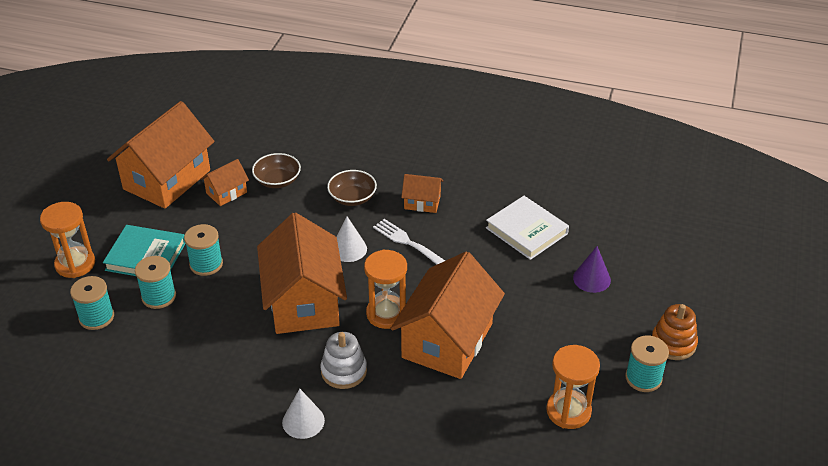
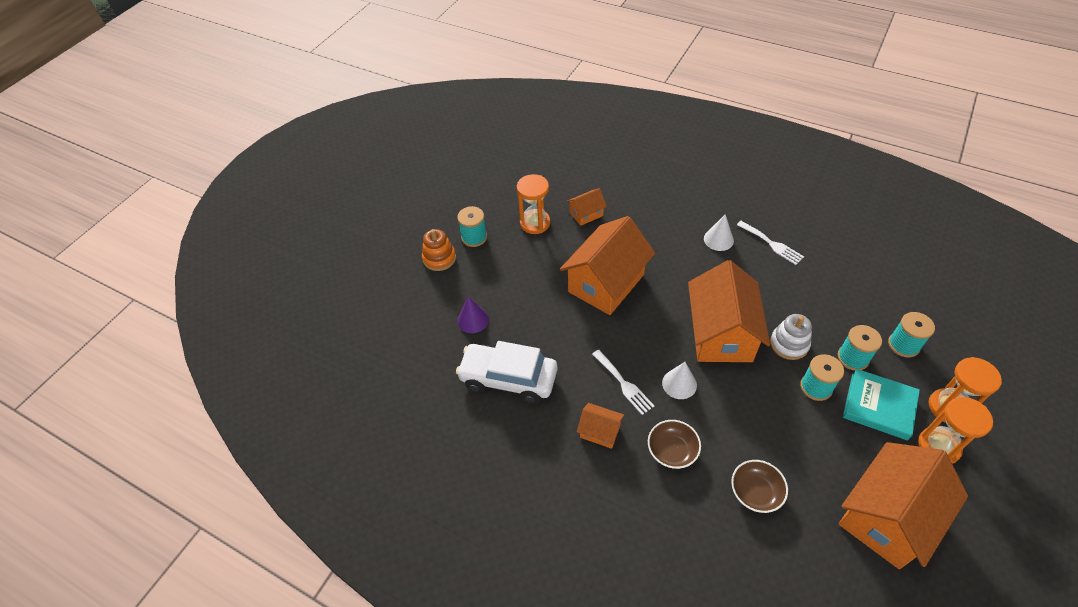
camera: 165 degrees left, 10 degrees up
(226, 193) = (812, 482): orange house -> orange house (586, 214)
(229, 424) = (771, 244): none -> white fork
(344, 371) = (688, 270): white stacking toy -> white stacking toy (789, 344)
(386, 314) = (651, 312): orange hourglass -> orange hourglass (938, 446)
(526, 231) = (508, 378): white book -> white car

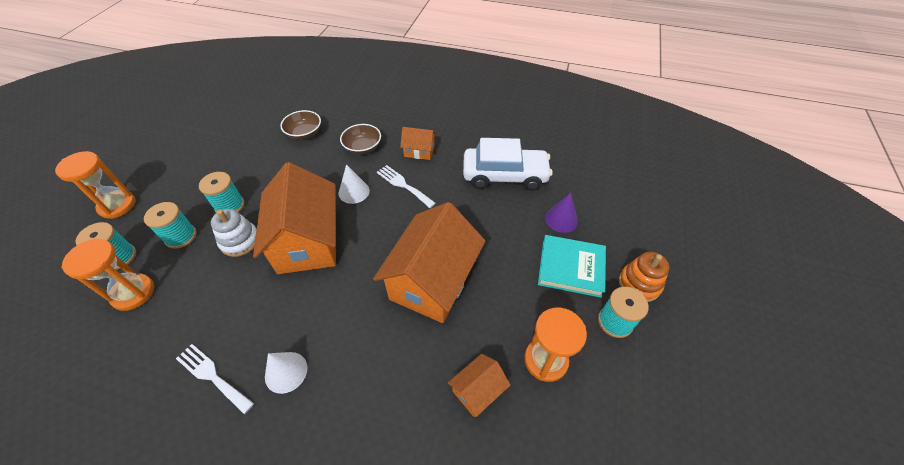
camera: 165 degrees right, 0 degrees up
(879, 406) = (180, 198): turquoise book -> turquoise book (571, 268)
(887, 517) = (215, 132): orange house -> none
(938, 446) = (148, 176): orange hourglass -> orange hourglass (133, 293)

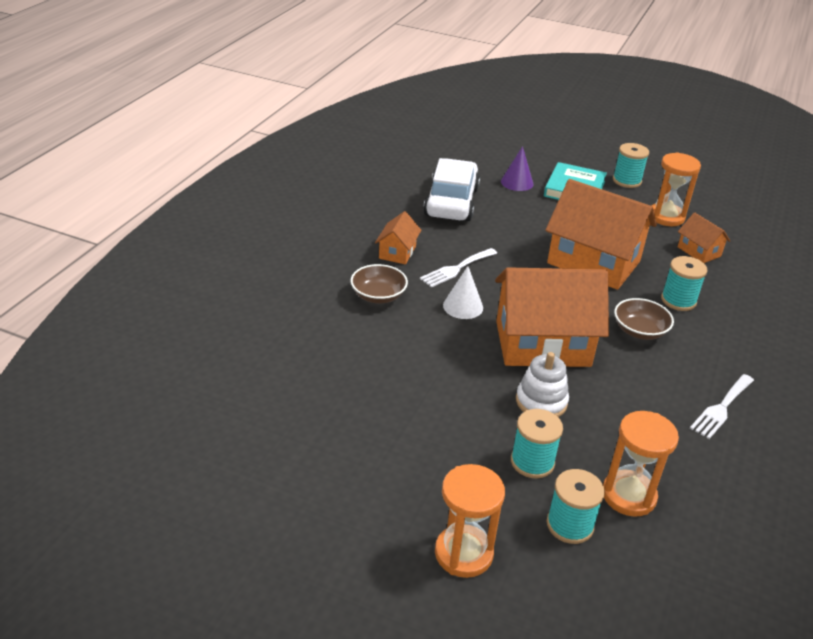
camera: 85 degrees left, 15 degrees down
(230, 206) = (476, 417): turquoise spool -> turquoise spool (678, 300)
(286, 372) = (706, 356): white cone -> none
(304, 133) = (331, 349): brown bowl -> brown bowl (639, 331)
(639, 284) = (589, 163): orange stacking toy -> none

